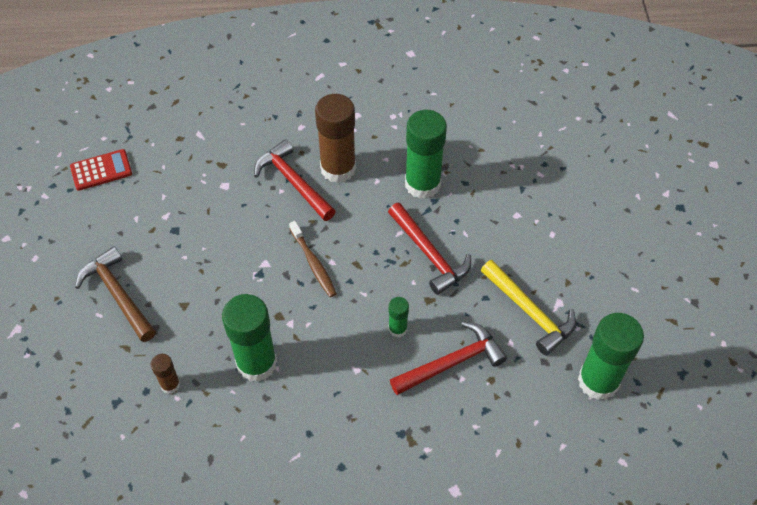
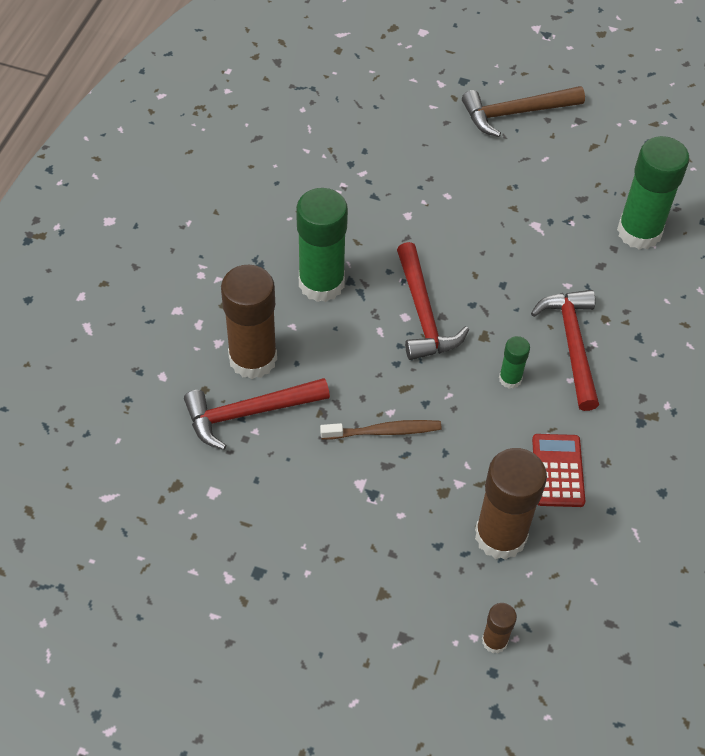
camera: 70 degrees left, 0 degrees up
(101, 170) = (104, 640): red calculator -> red calculator (557, 471)
(118, 295) = (332, 670): brown hammer -> brown hammer (516, 113)
(256, 363) = (500, 536): green glue stick -> brown glue stick
(429, 254) = (423, 313): red hammer -> red hammer turned 90 degrees clockwise
(529, 312) = (536, 254): yellow hammer -> none

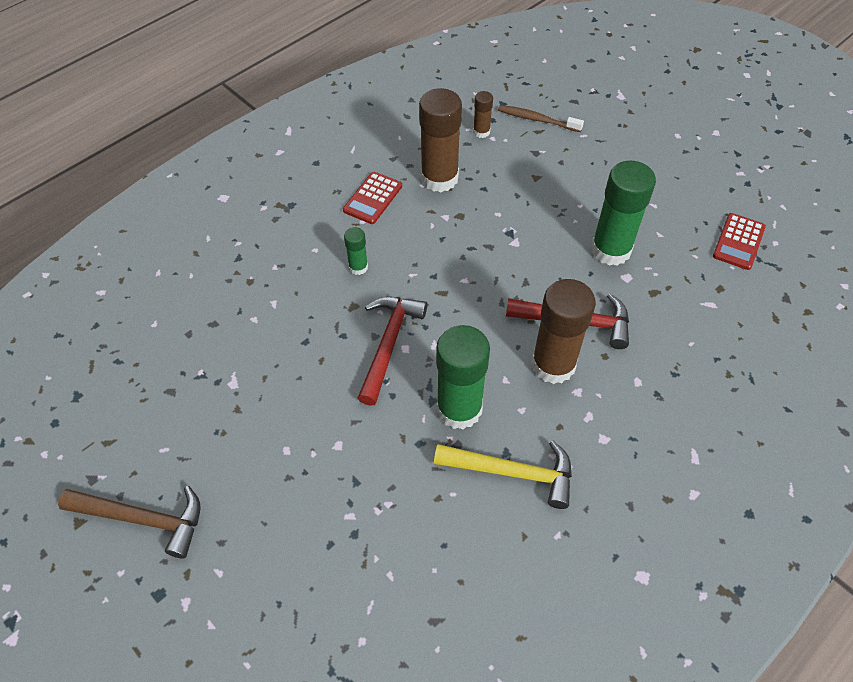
camera: 150 degrees left, 0 degrees up
(90, 602) = (738, 242): none -> red calculator
(247, 251) = (512, 472): none -> yellow hammer
(384, 431) = (477, 268): brown toothbrush -> brown toothbrush (537, 120)
(572, 345) = (292, 272): red hammer -> none
(639, 232) = (154, 338): green glue stick -> green glue stick (611, 250)

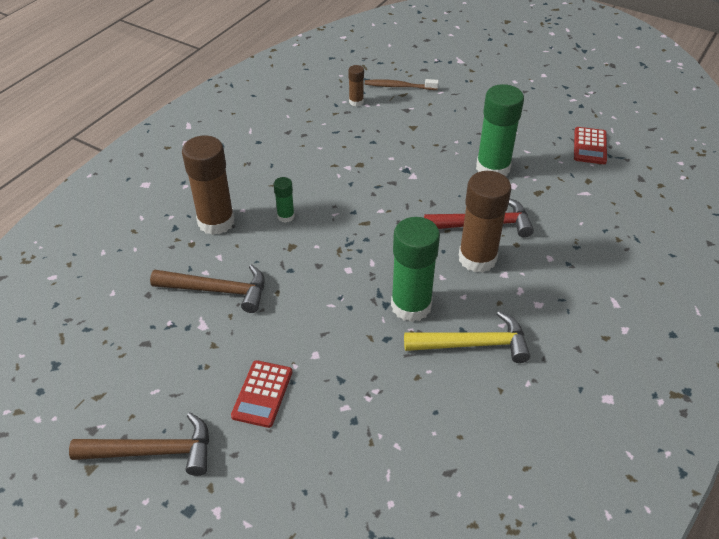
camera: 15 degrees left, 10 degrees down
(260, 344) = (217, 290): none -> brown hammer
(373, 198) = (280, 163): red calculator -> red calculator (262, 394)
(388, 344) = (332, 269): red hammer -> none
(439, 178) = (333, 140): brown glue stick -> brown glue stick (216, 222)

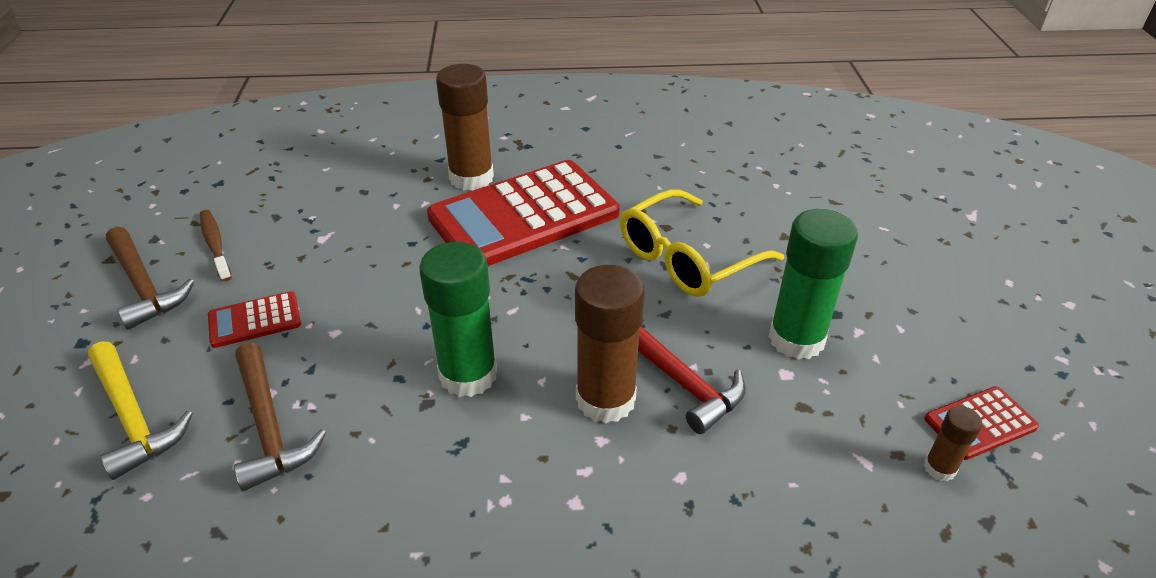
camera: 55 degrees right, 5 degrees down
(217, 290) = (376, 224): brown hammer -> brown hammer (269, 426)
(286, 216) = (524, 216): green glue stick -> red calculator
(356, 102) = (770, 175): brown glue stick -> brown glue stick (939, 468)
(395, 171) = (687, 258): none -> yellow glasses
(399, 86) = (843, 192): brown toothbrush -> brown toothbrush (215, 245)
(473, 344) = (446, 463): yellow hammer -> yellow hammer (133, 417)

